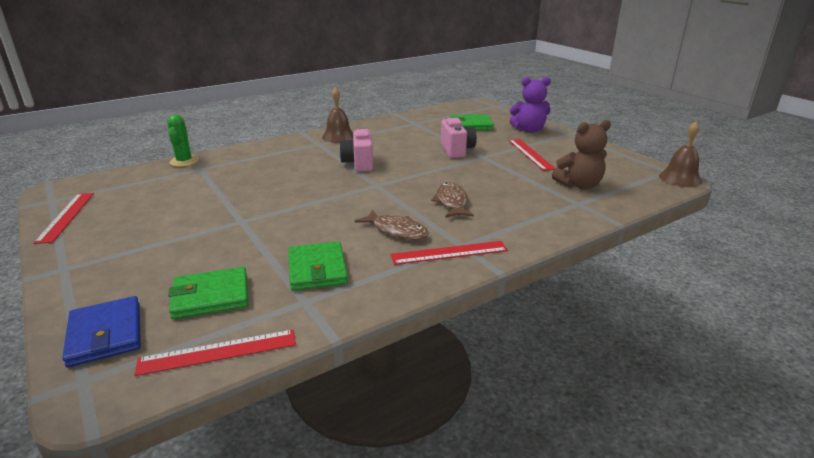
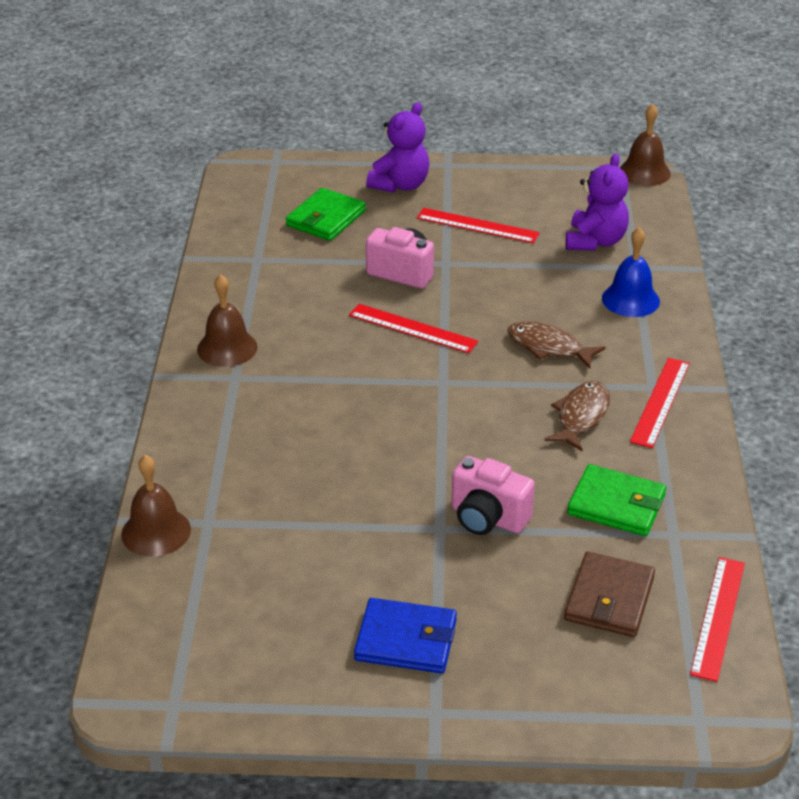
camera: 55 degrees left, 10 degrees up
(66, 216) = (259, 693): red ruler -> red ruler (413, 328)
(105, 334) = (625, 693): blue wallet -> blue wallet (406, 640)
(184, 161) = (156, 531): green cactus -> brown bell
(211, 296) = (609, 598): green wallet -> brown wallet
(359, 164) = (356, 369): pink camera -> pink camera (487, 518)
(397, 231) = (581, 416): brown fish -> brown fish turned 45 degrees counterclockwise
(542, 212) = (630, 299): none -> blue bell
(579, 185) = (595, 241): brown teddy bear -> purple teddy bear

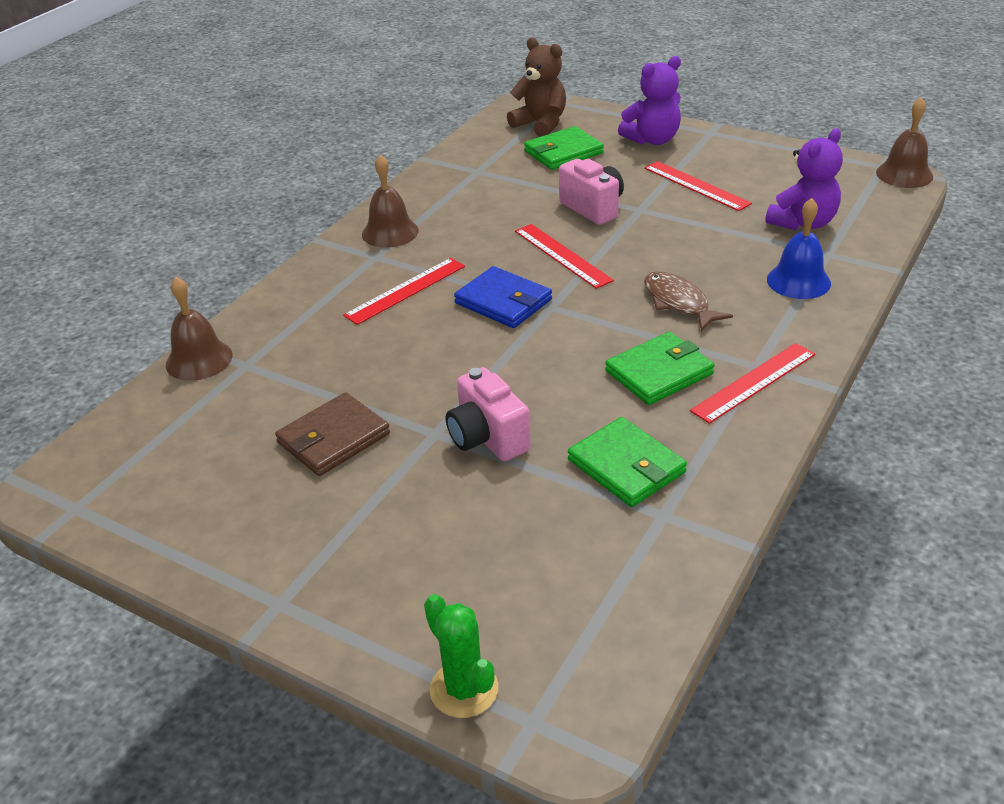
camera: 30 degrees right, 0 degrees up
(277, 191) = (540, 124): none -> brown teddy bear
(406, 640) = (314, 524): blue wallet -> blue wallet (503, 301)
(581, 416) = (659, 372): brown fish -> green wallet
(609, 598) = (542, 556): brown wallet -> brown wallet (333, 438)
(633, 717) = (464, 689): none -> green cactus
(718, 617) = (643, 618): red ruler -> red ruler (406, 290)

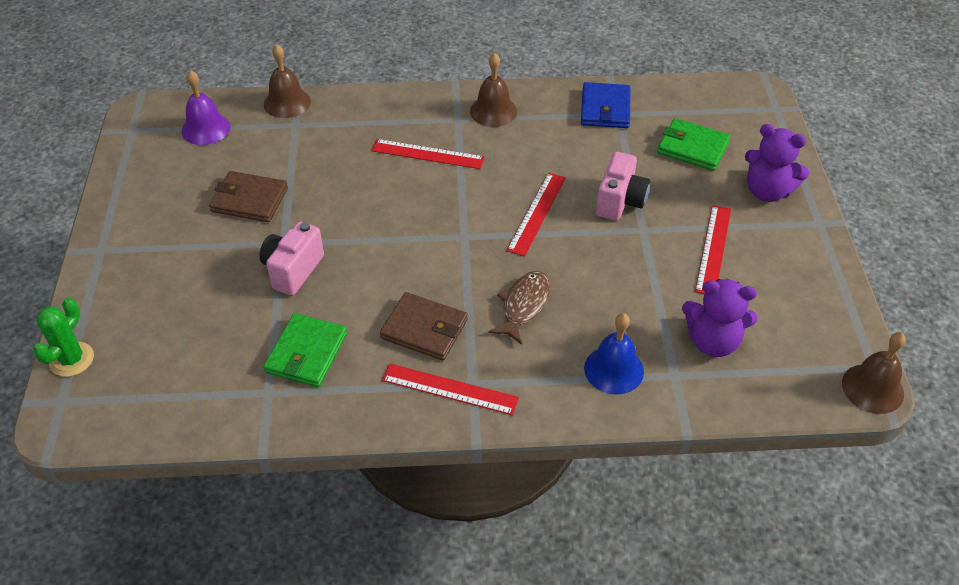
camera: 55 degrees right, 10 degrees up
(160, 438) = (206, 129): none -> purple bell
(503, 301) = (451, 208): blue wallet -> blue wallet (605, 108)
(540, 124) = (726, 114): brown teddy bear -> none
(659, 372) = (424, 329): green wallet -> brown wallet

